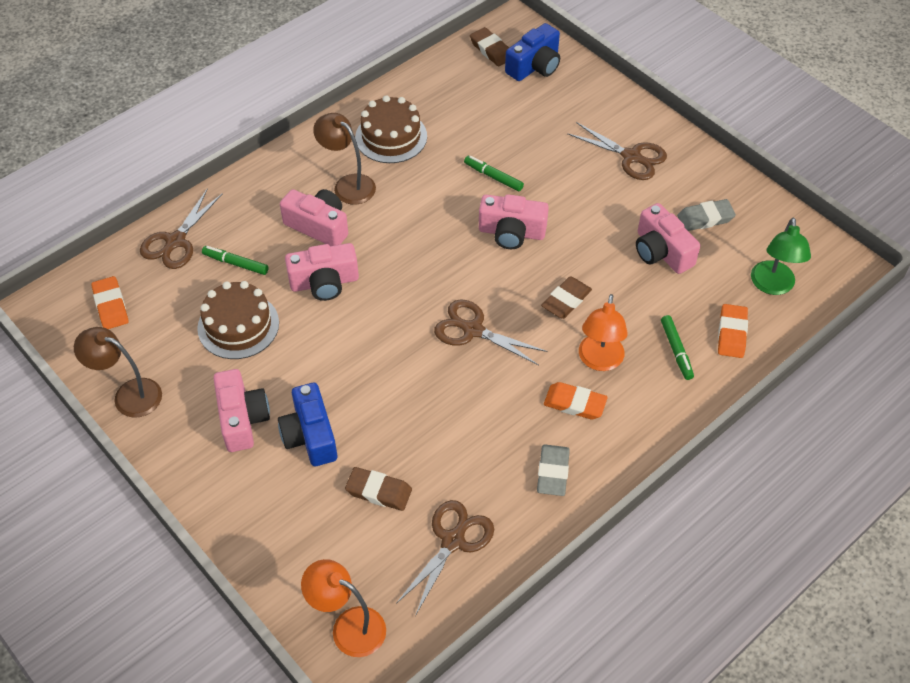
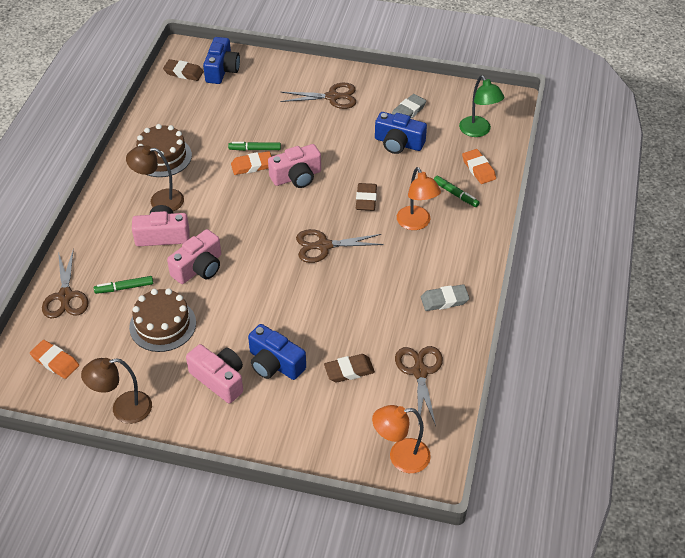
camera: 35 degrees left, 5 degrees down
(553, 472) = (444, 300): grey eraser -> grey eraser turned 75 degrees counterclockwise
(575, 403) = (423, 255): orange eraser -> orange eraser (252, 165)
(661, 251) = (398, 143): pink camera -> blue camera

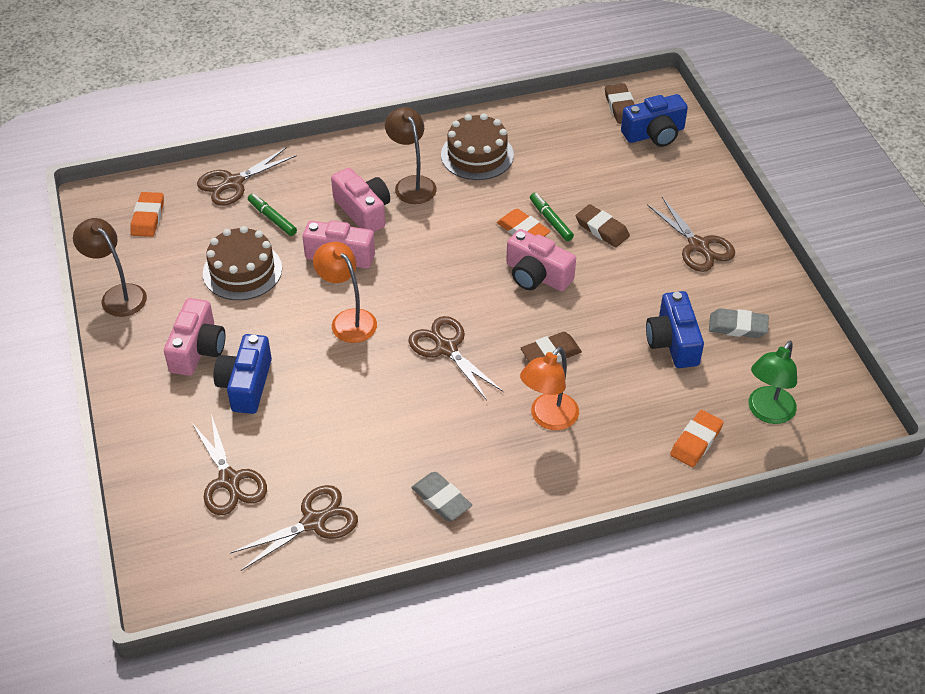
camera: 60 degrees right, 0 degrees up
(349, 370) = (275, 454): brown eraser -> brown eraser (602, 229)
(354, 405) = (229, 480): none -> brown scissors
(400, 457) = (179, 555): orange lamp -> orange lamp (348, 320)
(455, 194) = (629, 436): green marker -> none

